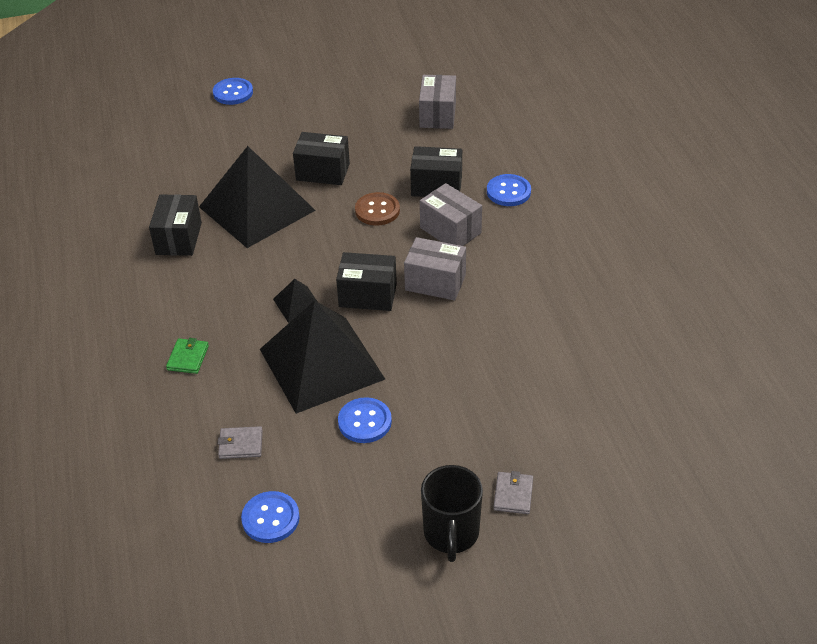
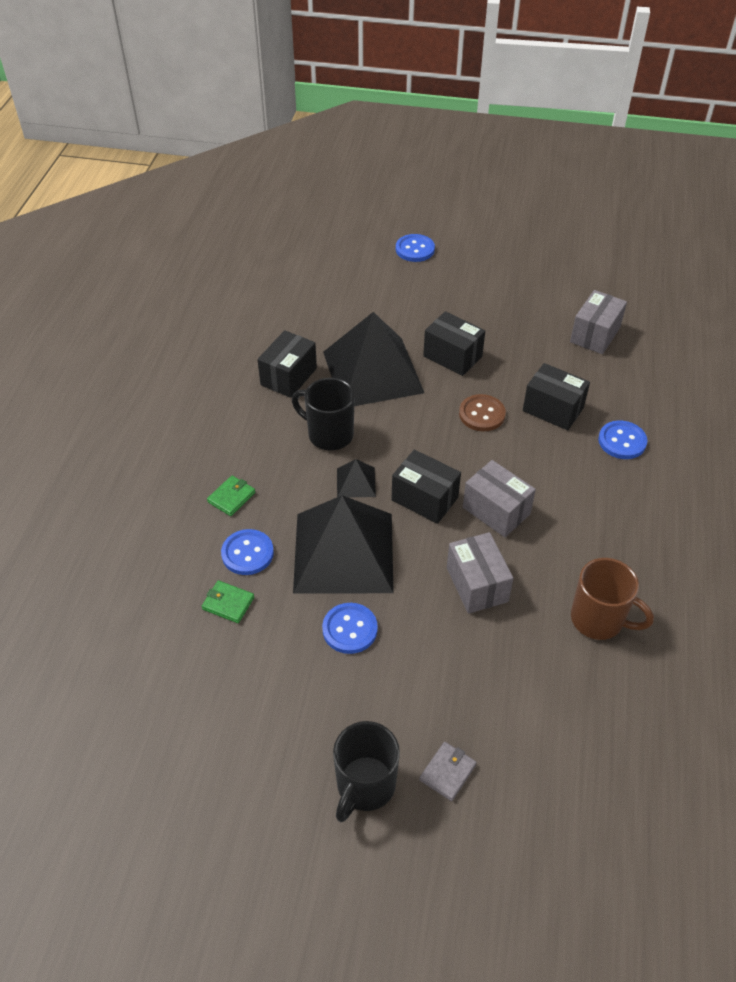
camera: 25 degrees right, 5 degrees up
(241, 444) = (228, 603): grey wallet -> green wallet
(248, 274) = (329, 434): none -> black mug
(270, 518) = (212, 690): blue button -> blue button (247, 553)
(450, 230) = (541, 461): grey box -> grey box (477, 584)
(567, 334) = (599, 620): none -> brown mug

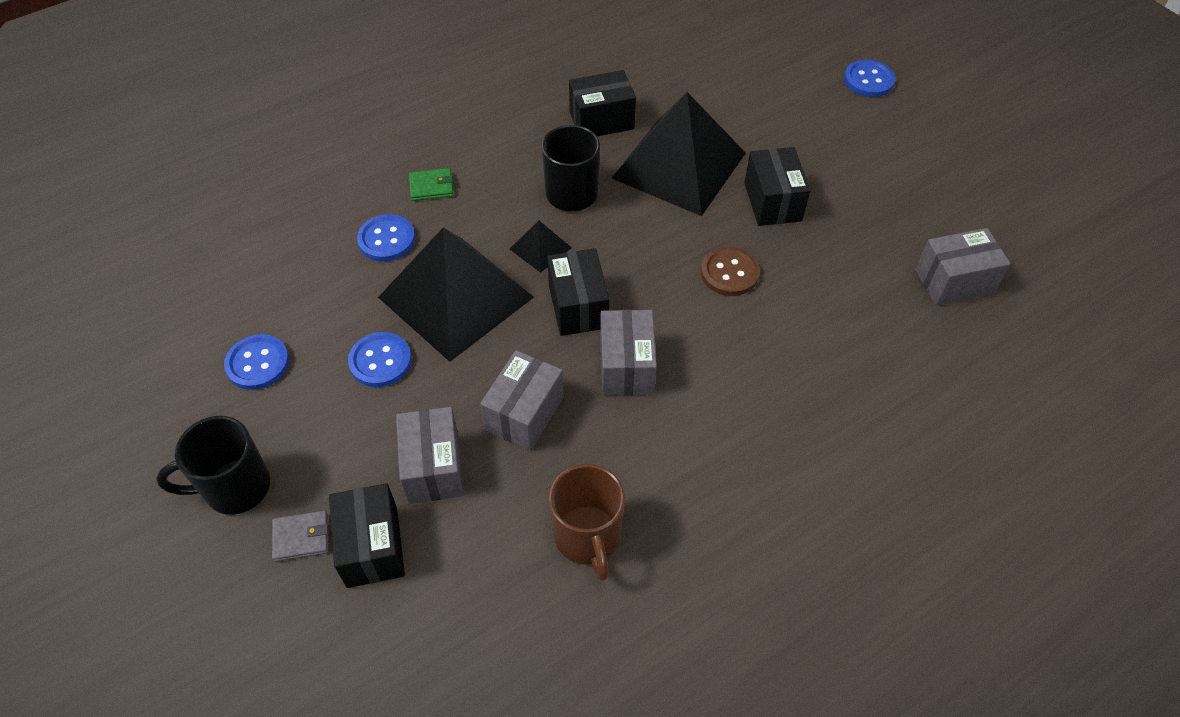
camera: 45 degrees right, 5 degrees up
(228, 603) = (325, 266): green wallet -> none
(468, 660) = (433, 468): none -> grey box
(553, 409) = (807, 319): black box -> black box (372, 547)
(622, 441) = (838, 402): blue button -> blue button (258, 363)

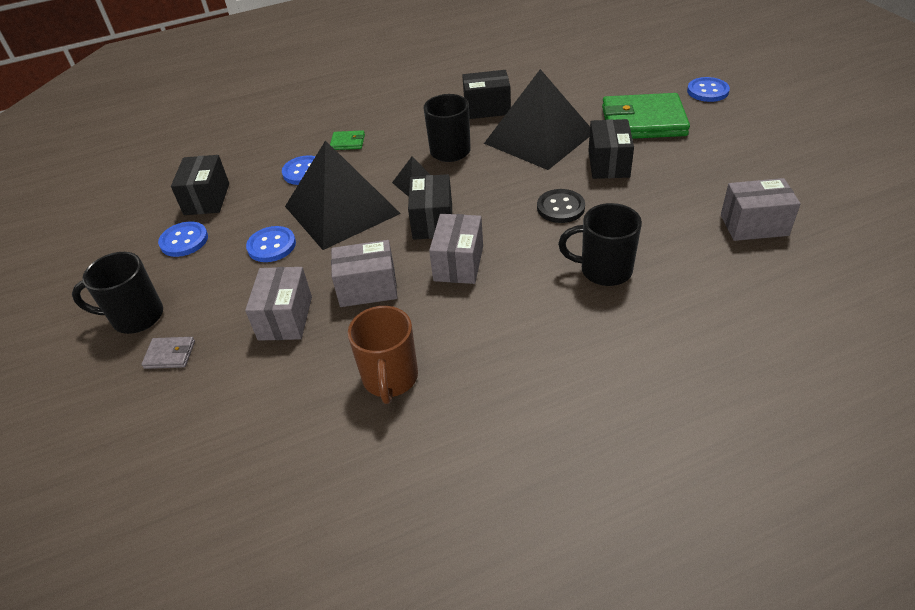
camera: 15 degrees right, 10 degrees down
(372, 547) = (219, 367): black box -> black box (207, 199)
(524, 413) = (367, 288): grey box -> grey box turned 45 degrees clockwise
(729, 273) = (560, 207): brown button -> black button
(799, 360) = (604, 270): none -> black mug
(801, 132) = (643, 121): none -> green wallet

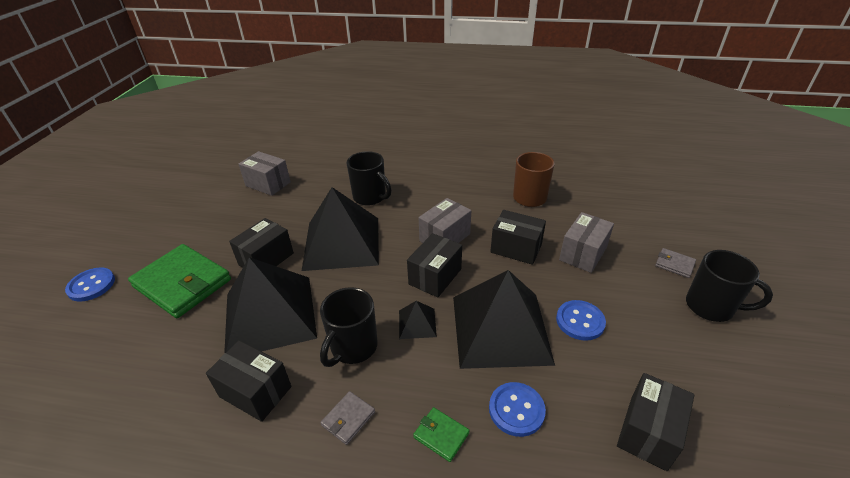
camera: 150 degrees left, 5 degrees down
(184, 241) = (673, 374): blue button -> none
(367, 288) = (516, 248): grey box -> black box
(413, 124) = (348, 419): none -> grey wallet
(560, 207) = (342, 243): black button -> black pyramid

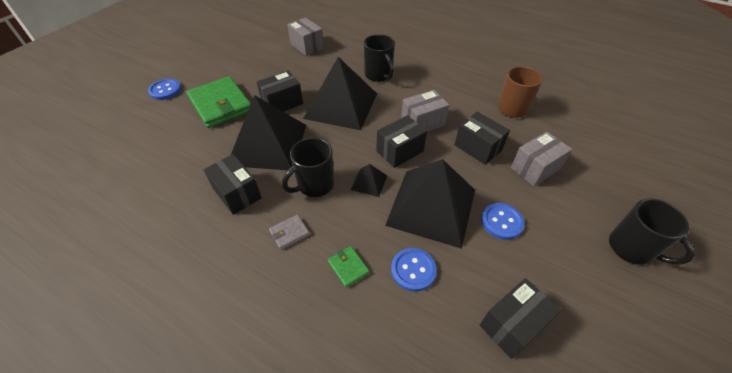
camera: 20 degrees right, 10 degrees up
(674, 264) = (617, 202): grey wallet -> none

